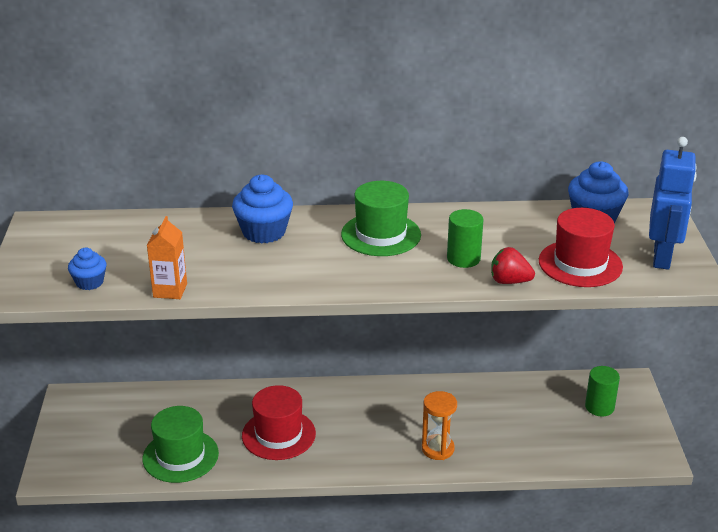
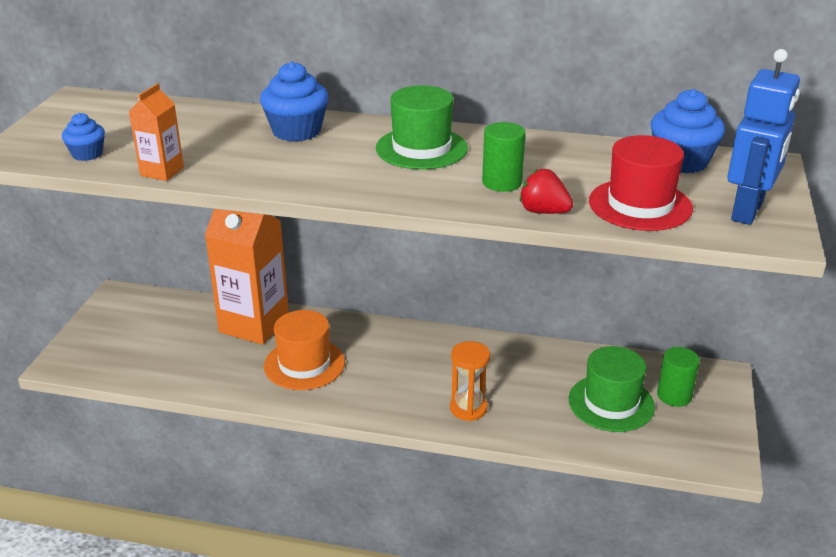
camera: 15 degrees right, 0 degrees up
(180, 456) = (195, 368): green hat -> green hat (611, 403)
(215, 405) = (254, 324): none -> orange carton
(278, 434) = (304, 364): red hat -> orange hat

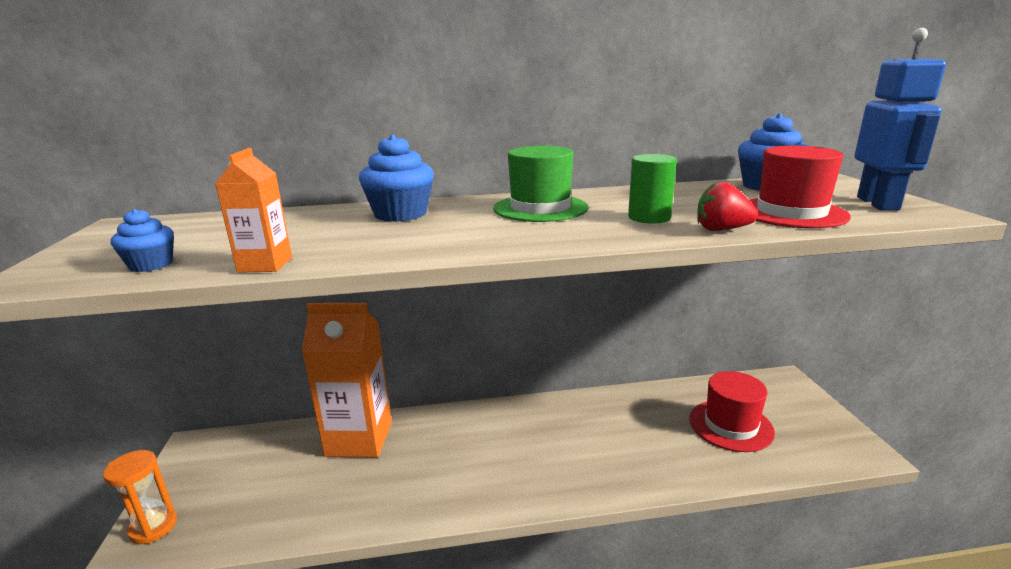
camera: 20 degrees left, 10 degrees down
(304, 364) = (432, 466): orange hat -> none
(468, 408) = (619, 466): orange hourglass -> orange hourglass (153, 527)
(611, 403) = (730, 425): green hat -> red hat
(674, 395) = (770, 405): green cylinder -> none

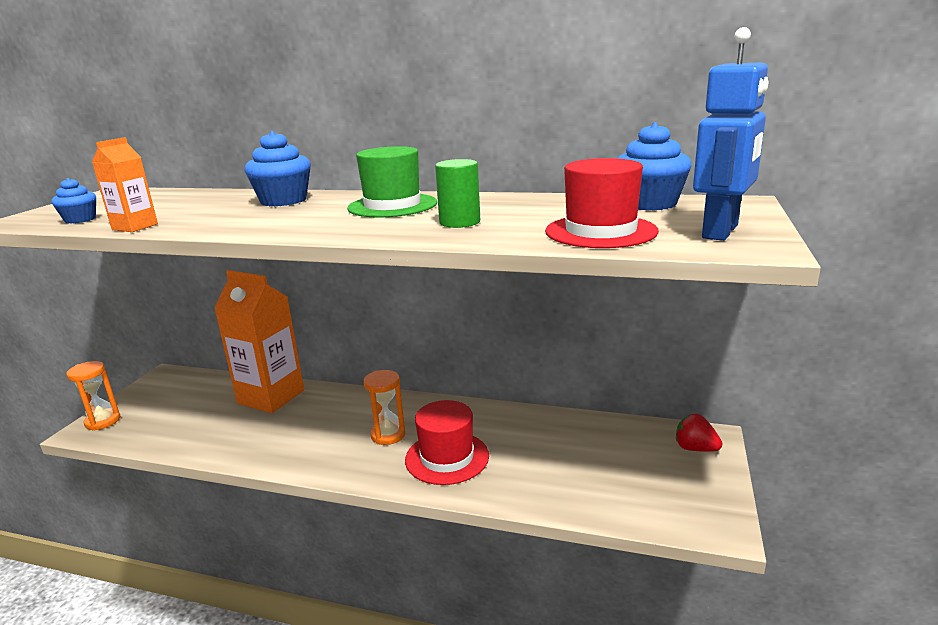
camera: 25 degrees right, 0 degrees up
(527, 447) = (388, 435): none -> orange hourglass
(721, 230) = (494, 239): red strawberry -> red strawberry (695, 448)
(730, 425) = (596, 464): red hat -> red hat (447, 457)

